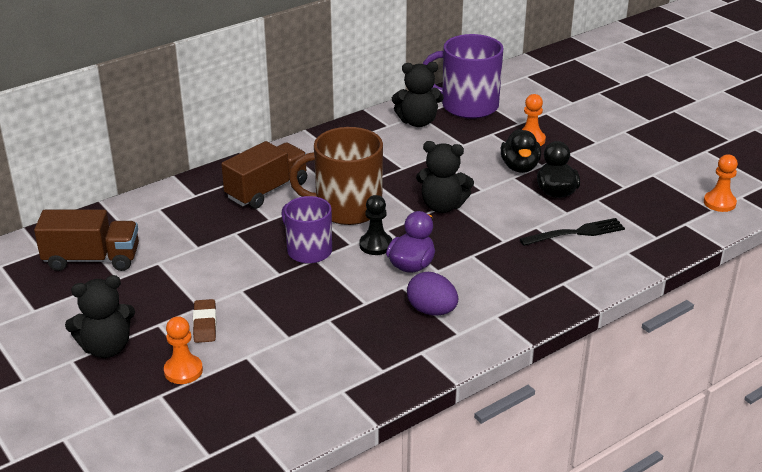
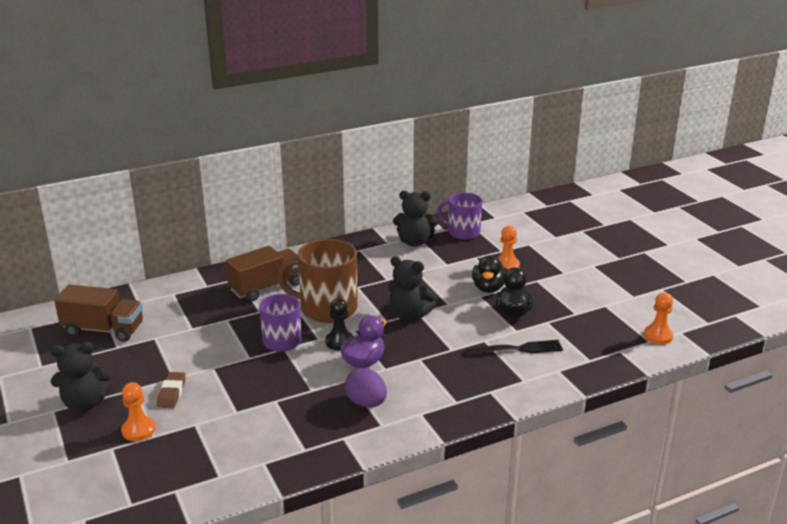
camera: 10 degrees right, 5 degrees down
(468, 105) = (462, 232): purple mug -> purple mug, size x0.65

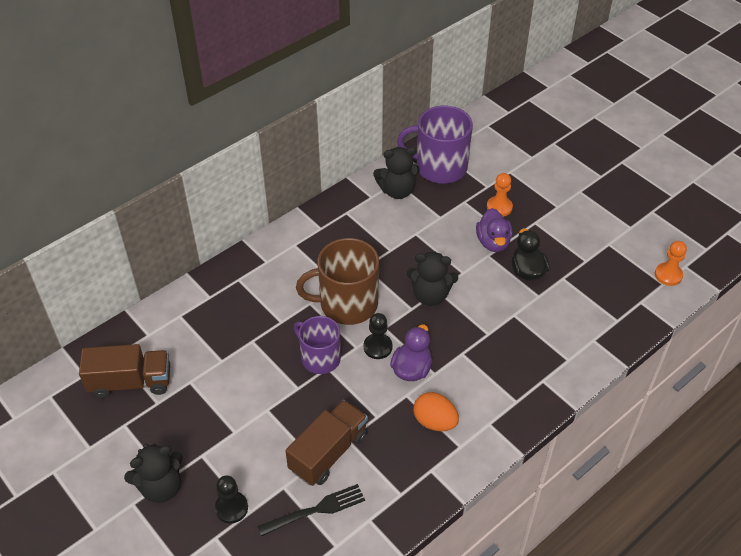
camera: 15 degrees left, 20 degrees up
(138, 430) = (231, 508): orange pawn -> black pawn
(171, 393) = (242, 452): brown eraser -> none
(266, 287) = (273, 286): brown truck -> brown truck (328, 452)
(366, 403) = (434, 422): purple egg -> orange egg
(462, 232) = (439, 167): purple mug -> purple mug, size x1.53
(488, 288) = (493, 242): black duck -> purple duck
(518, 349) = (548, 320): black fork -> black fork (315, 510)

